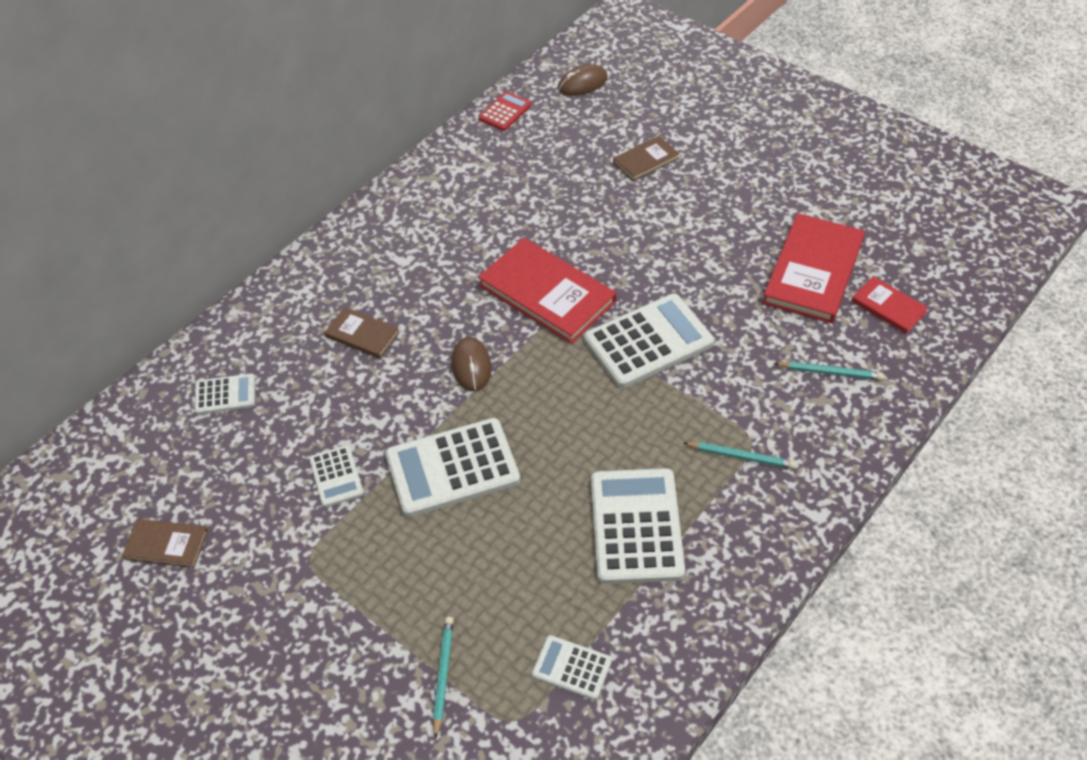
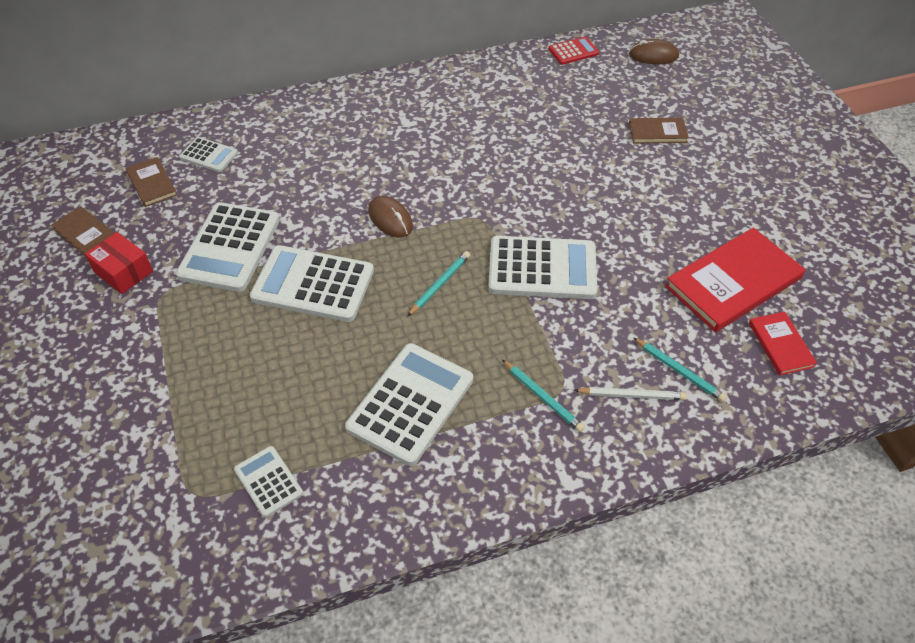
camera: 30 degrees right, 0 degrees up
(247, 560) = (123, 272): none -> red box
(336, 476) = (229, 247): white calculator -> white calculator, size x1.93
(362, 334) = (333, 159): brown book -> brown book (152, 184)
(443, 675) = (175, 429): turquoise pencil -> turquoise pencil (440, 284)
(471, 366) = (390, 219): brown mouse -> brown mouse turned 60 degrees counterclockwise
(547, 293) = (492, 194): red book -> none
(809, 414) = (631, 395): none -> white pencil

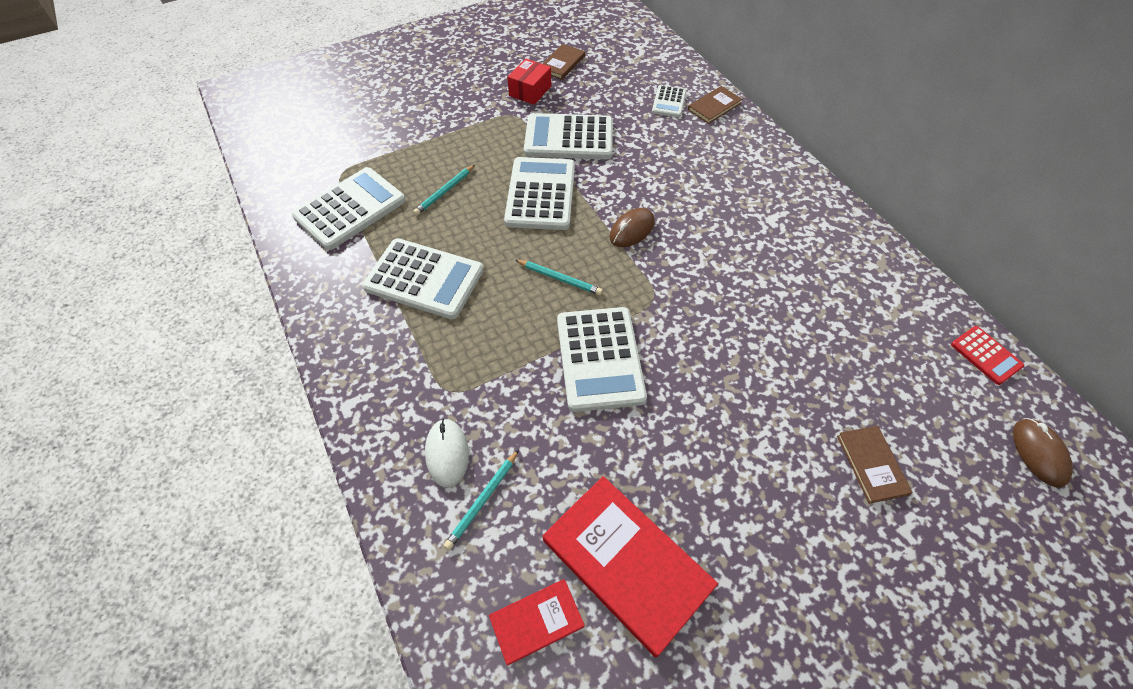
camera: 80 degrees right, 5 degrees up
(152, 184) = (624, 81): brown book -> brown book (714, 106)
(268, 481) = (350, 209): white calculator -> white calculator, size x1.93
(542, 397) = (438, 375): turquoise pencil -> turquoise pencil (445, 191)
(631, 395) = (447, 453): white pencil -> white mouse

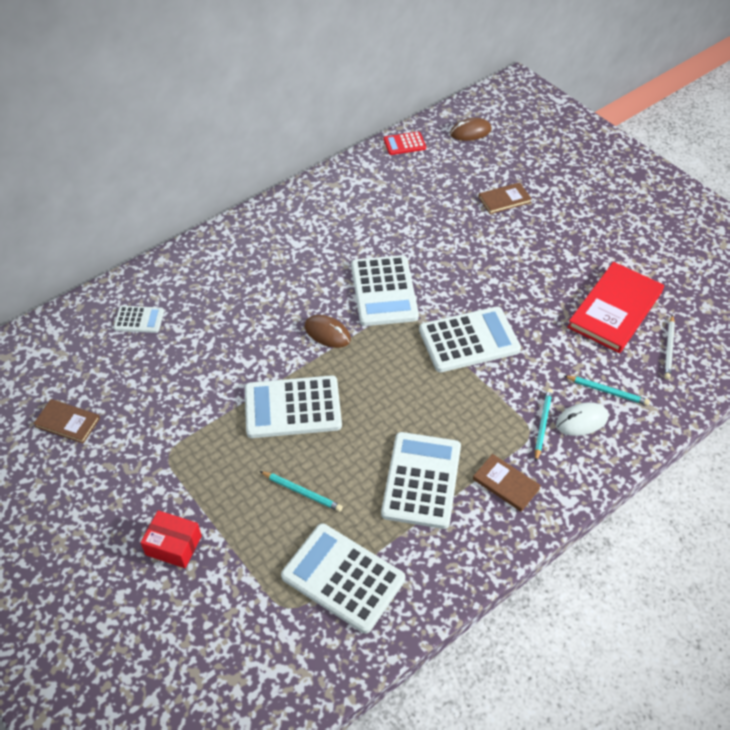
camera: 100 degrees left, 5 degrees down
(530, 91) = (122, 445): red box -> red box (173, 545)
(536, 621) = (669, 349): red book -> white pencil
(559, 278) = (395, 377): turquoise pencil -> turquoise pencil (542, 425)
(569, 138) = (204, 397): white calculator -> white calculator (384, 291)
(714, 106) = (145, 284): brown book -> brown book (506, 484)
(985, 355) = (404, 144): red calculator -> red calculator turned 150 degrees counterclockwise

